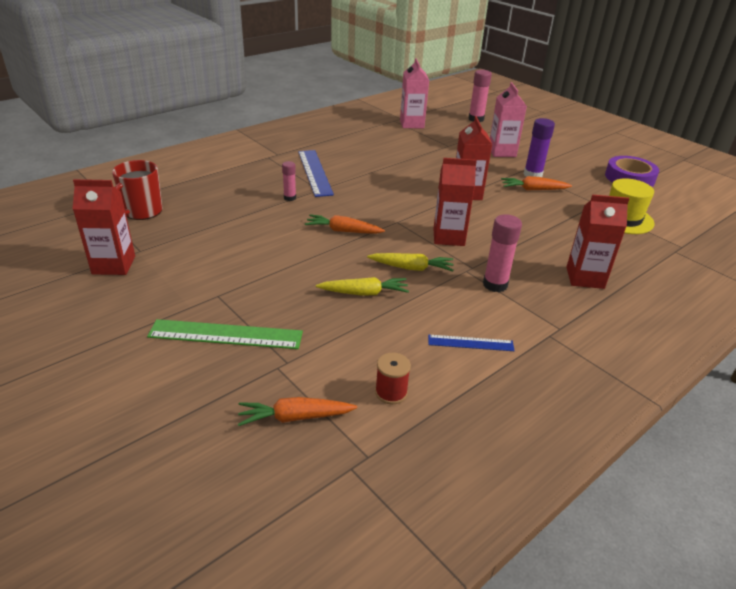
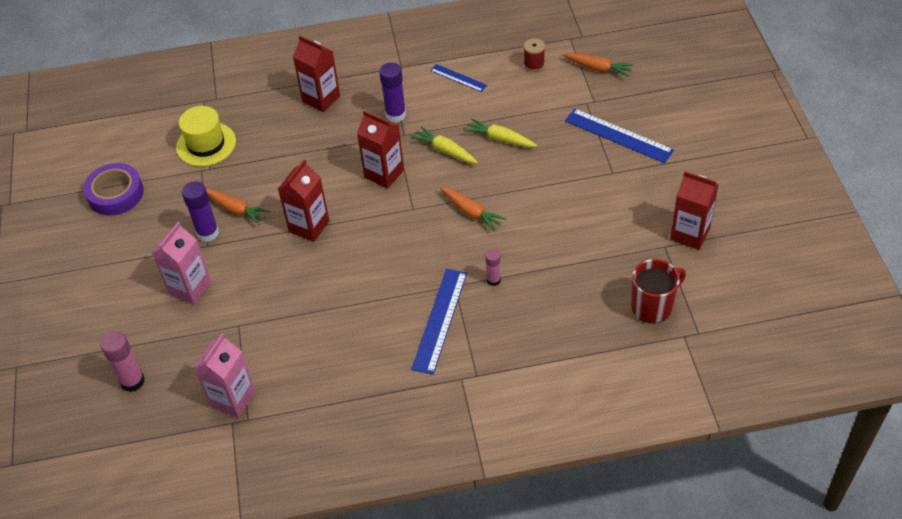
camera: 145 degrees left, 15 degrees up
(226, 334) = (618, 135): green ruler -> blue ruler
(495, 285) = (395, 115): pink glue stick -> purple glue stick

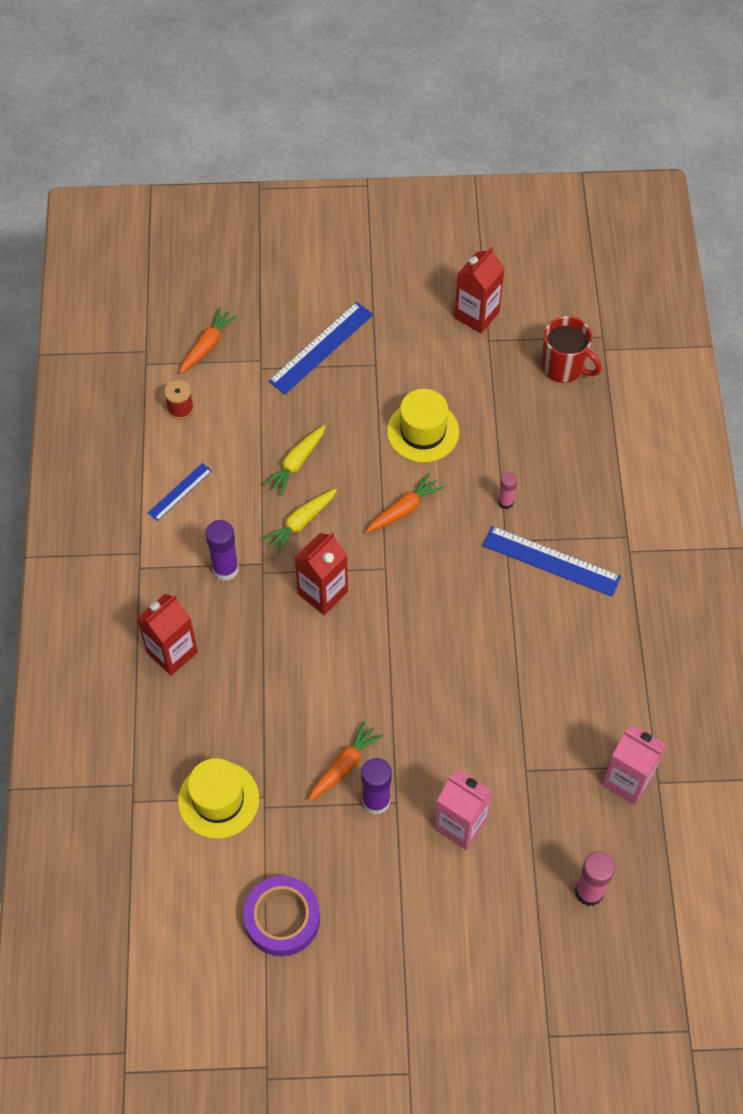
camera: 85 degrees left, 10 degrees up
(309, 226) = (389, 683): red carton -> none
(552, 214) = (423, 431): none -> yellow hat
(653, 306) = (564, 366): red mug -> red mug turned 150 degrees clockwise

